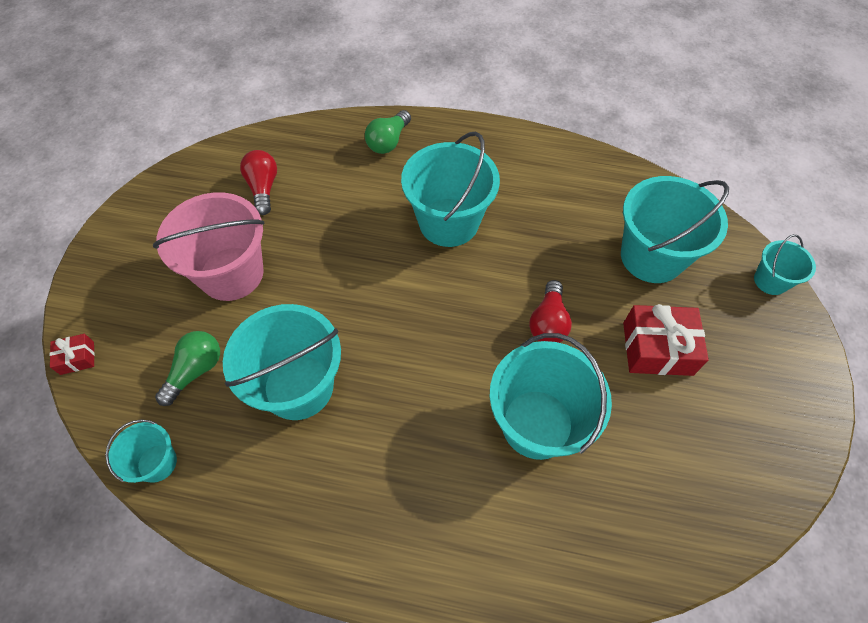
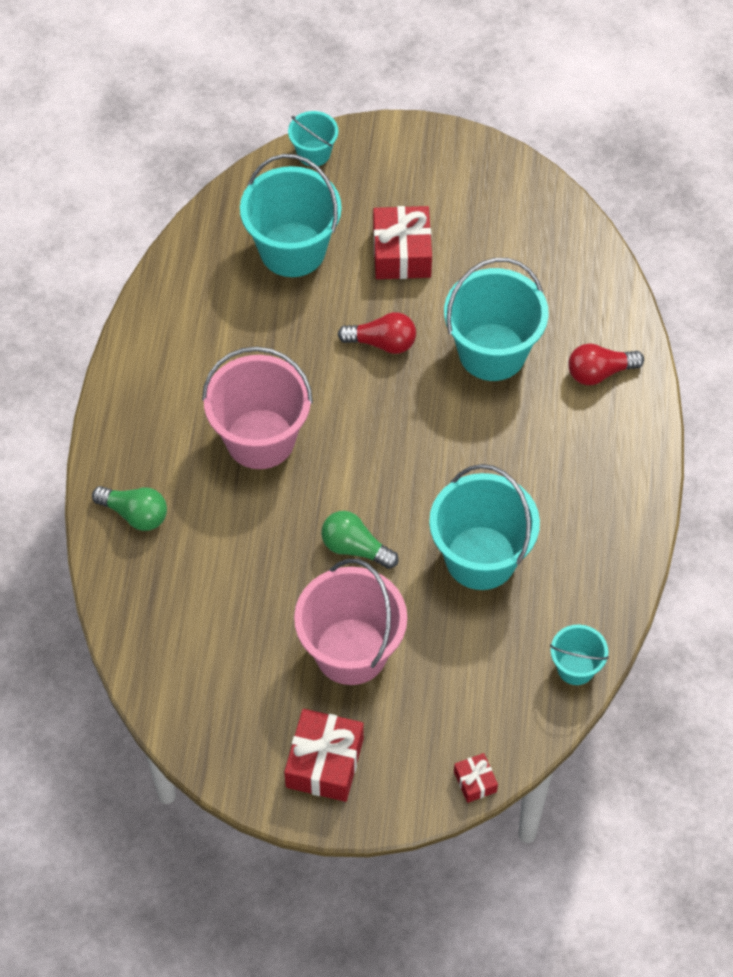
camera: 95 degrees left, 0 degrees up
(139, 248) = (324, 763): none -> red gift
(195, 371) = (475, 658): green light bulb -> green light bulb (355, 548)
(263, 188) = (221, 644): red light bulb -> red light bulb (599, 372)
(448, 222) = (260, 439): turquoise bucket -> pink bucket

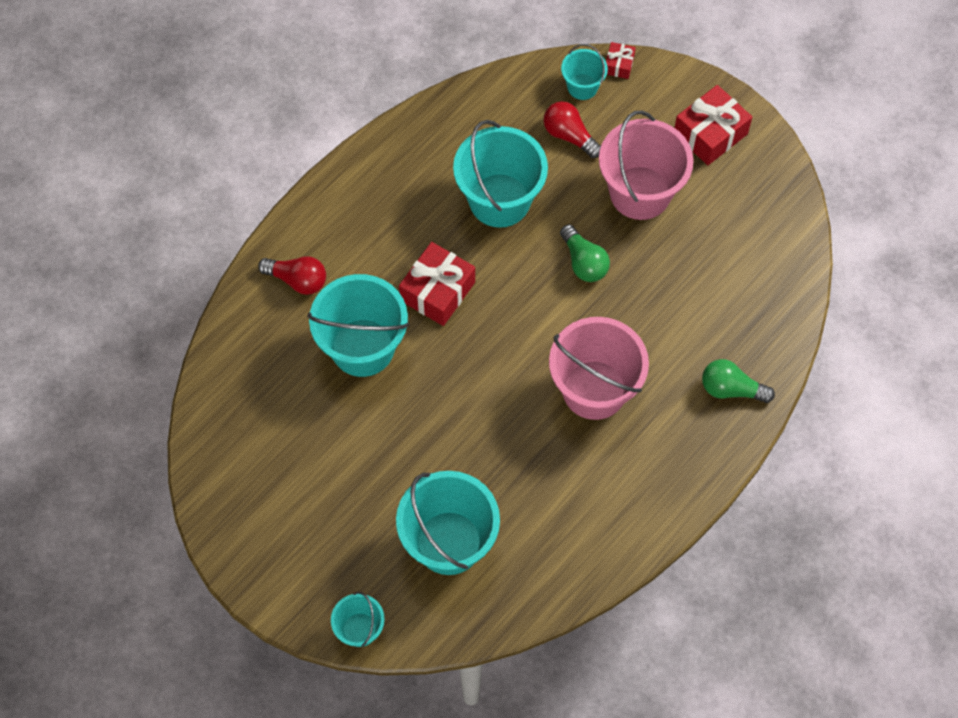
camera: 145 degrees left, 5 degrees up
(135, 514) = (731, 389): green light bulb -> green light bulb turned 45 degrees counterclockwise
(382, 342) = (440, 410): red light bulb -> red light bulb (569, 136)
(402, 253) = (362, 480): red gift -> red gift (437, 291)
(576, 667) = (495, 92): turquoise bucket -> turquoise bucket (582, 87)

